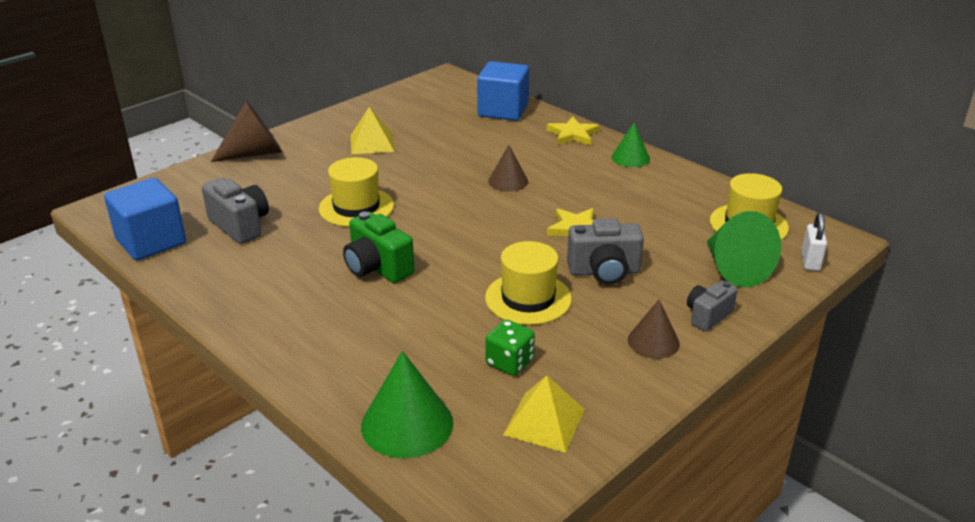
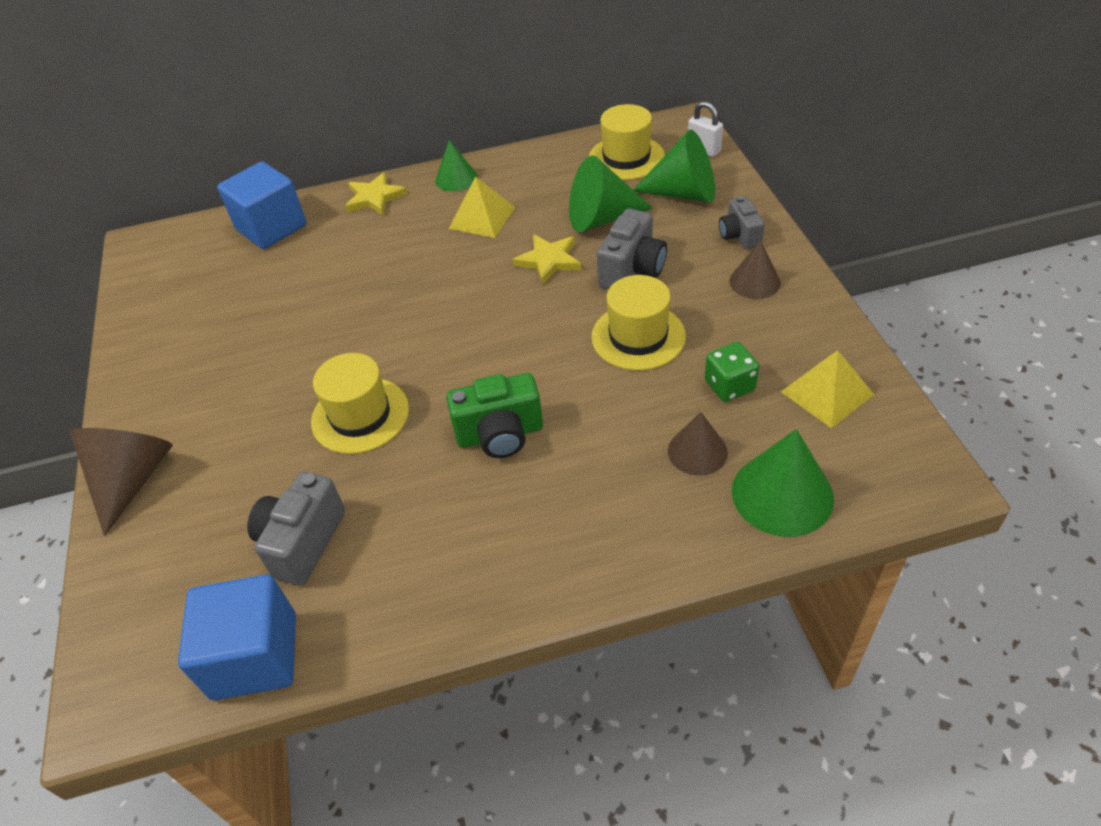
camera: 55 degrees left, 15 degrees up
(240, 225) = (302, 542): grey camera -> grey camera turned 60 degrees counterclockwise
(372, 143) = (228, 357): yellow pyramid -> yellow pyramid (482, 217)
(508, 181) = (420, 275): brown cone -> brown cone (697, 451)
(654, 237) = (601, 218): none -> green cone

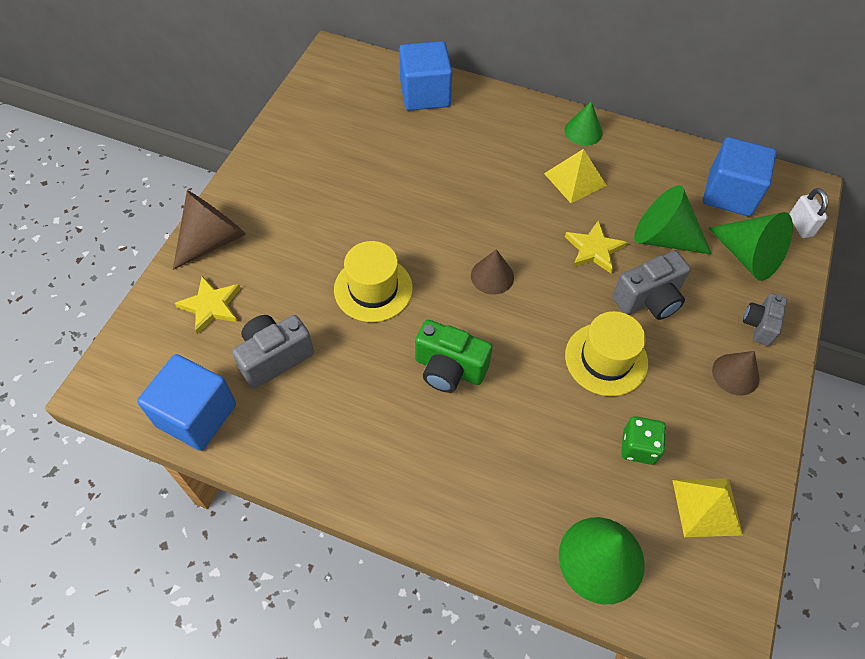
camera: 30 degrees right, 10 degrees up
(375, 197) = (512, 112): yellow star -> yellow star (211, 306)
(626, 158) = (729, 194): yellow hat -> blue cube
(697, 451) = (570, 481): brown cone -> brown cone (492, 276)

